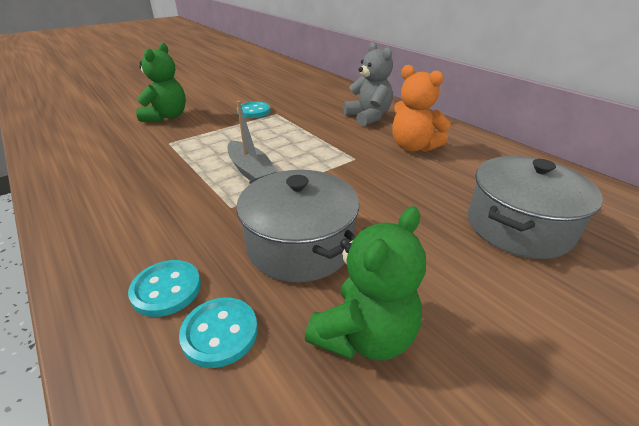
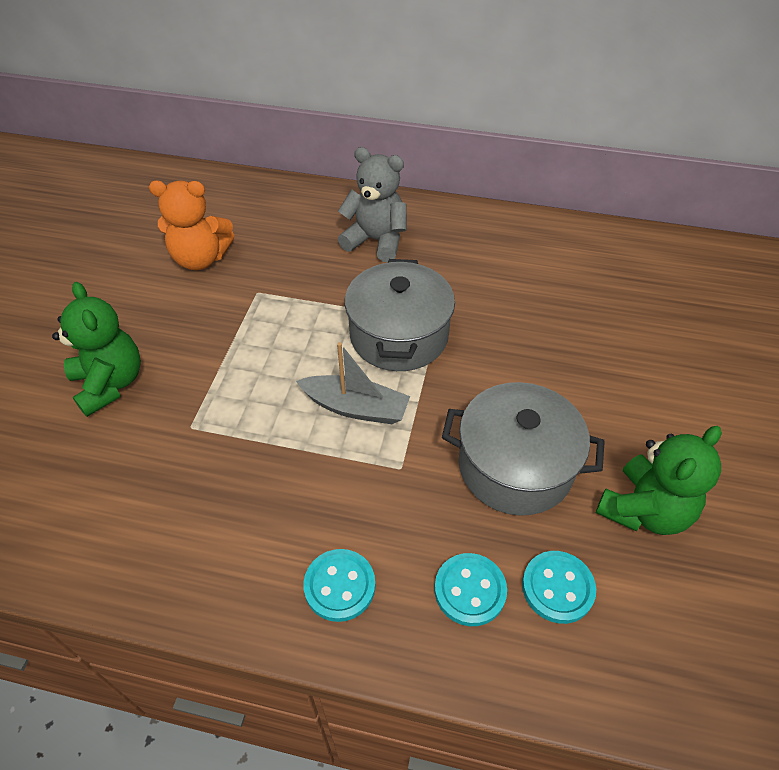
camera: 40 degrees left, 15 degrees up
(253, 111) = (222, 304): turquoise button -> turquoise button (339, 586)
(364, 335) = (644, 510): green teddy bear -> green teddy bear turned 45 degrees clockwise
(413, 147) = (473, 269): orange teddy bear -> orange teddy bear (200, 258)
(518, 226) = (643, 329): grey pot -> grey pot (399, 335)

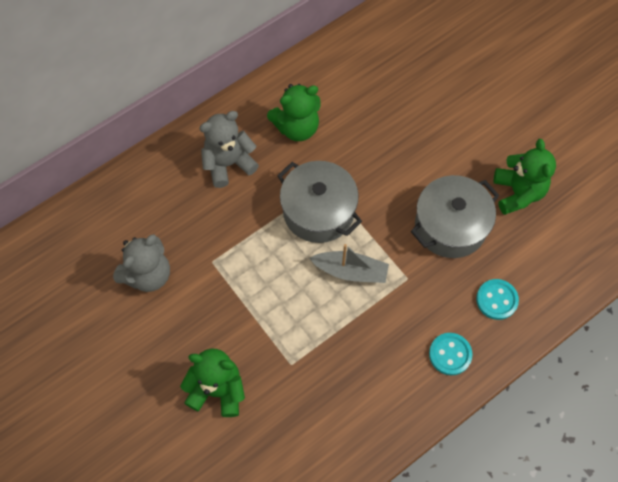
camera: 50 degrees left, 15 degrees up
(200, 258) = (148, 274): orange teddy bear -> grey teddy bear
(356, 407) = (350, 271): grey boat -> grey boat turned 45 degrees clockwise
(473, 262) = (297, 127): none -> green teddy bear
(557, 588) = (524, 263): turquoise button -> none

